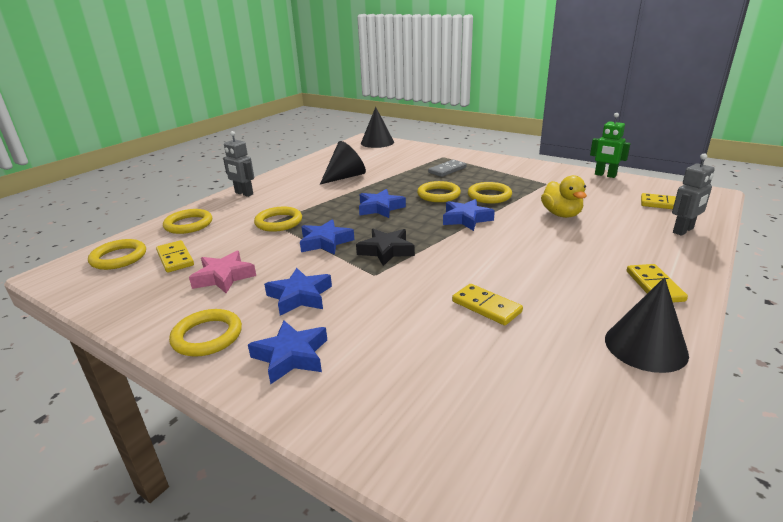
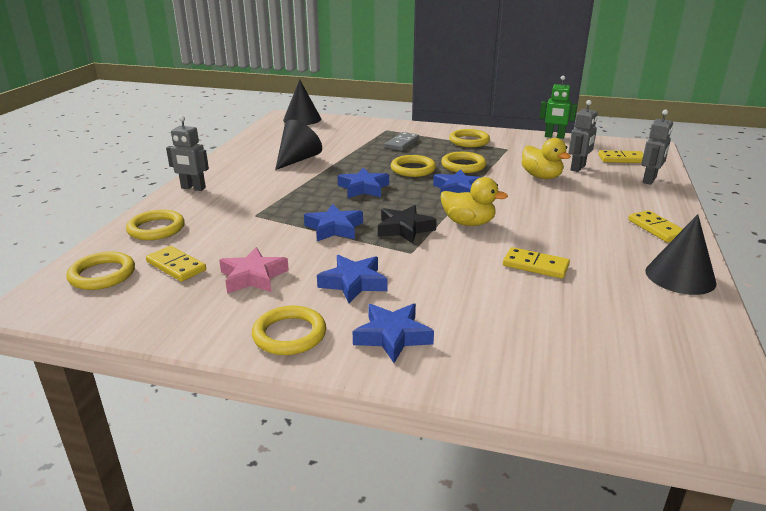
camera: 20 degrees left, 0 degrees up
(279, 222) = (264, 214): yellow ring -> yellow ring (469, 141)
(451, 253) = (468, 223): none -> yellow duck
(608, 209) = (578, 168): none -> grey robot

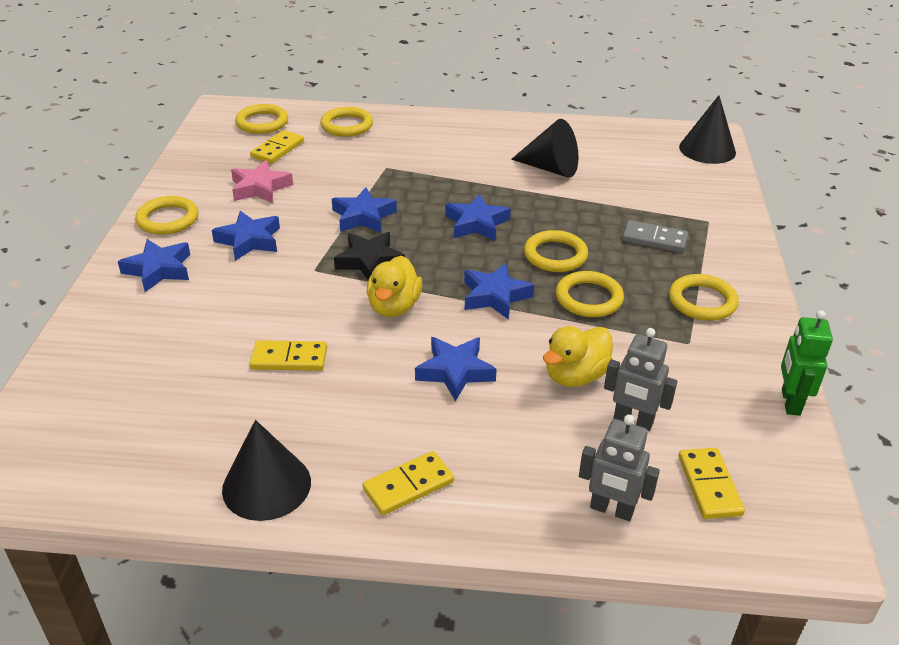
camera: 80 degrees right, 10 degrees up
(193, 188) = (442, 123): grey robot -> none
(535, 265) = (289, 358): yellow domino -> yellow domino turned 75 degrees clockwise
(542, 208) = (455, 371): none -> blue star

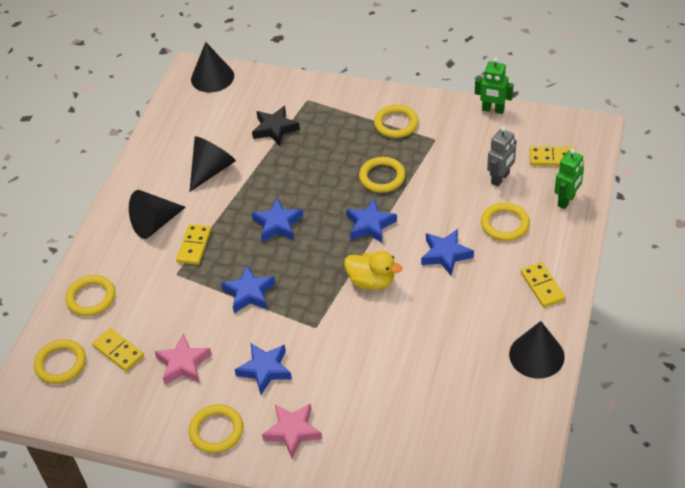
camera: 75 degrees left, 10 degrees up
(159, 270) = (292, 431): blue star -> pink star
(289, 358) = (419, 343): yellow domino -> yellow domino (194, 246)
(369, 261) = (312, 292): black star -> black star (275, 129)
(456, 145) = (155, 223): none -> black cone
(555, 255) = (329, 186): yellow ring -> yellow ring (505, 224)
(575, 376) = (458, 197): yellow duck -> none
(611, 510) = (566, 200): grey robot -> green robot
(654, 239) = (322, 131): grey domino -> none

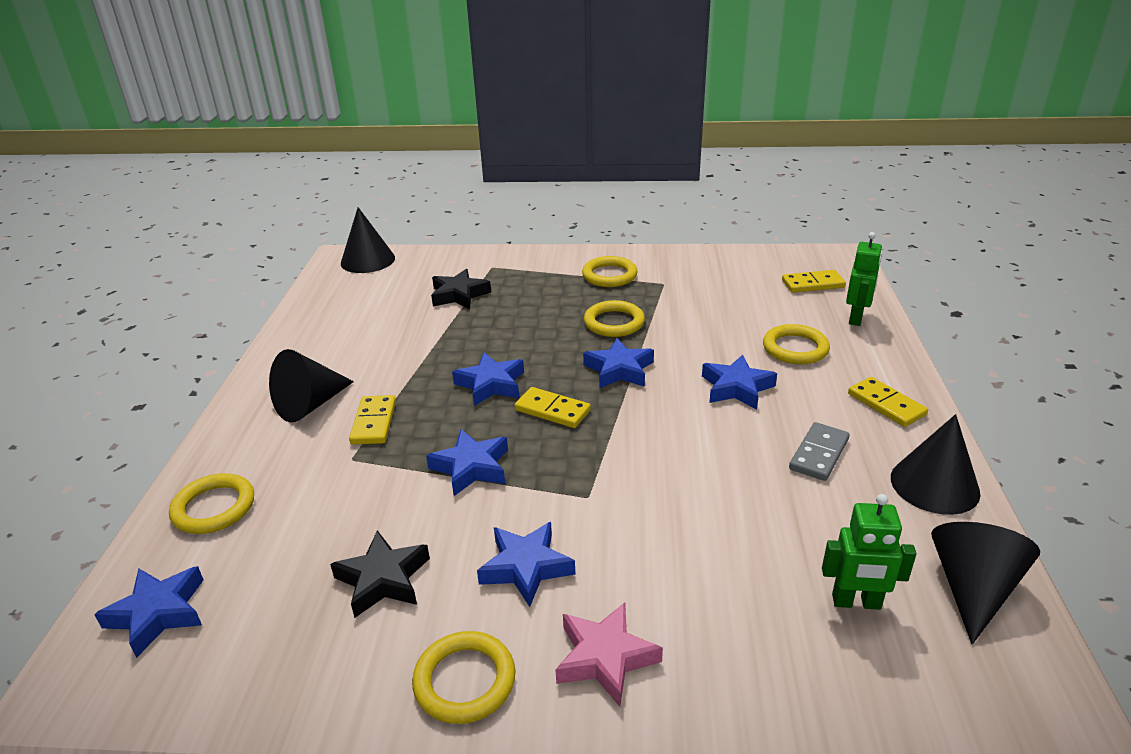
camera: 15 degrees left, 15 degrees down
(60, 364) = (158, 613): yellow ring -> blue star
(118, 351) = (265, 577): yellow domino -> yellow domino (552, 410)
(183, 364) = (383, 579): pink star -> black star
(211, 170) = (383, 341): black cone -> black cone (973, 589)
(371, 281) = (649, 430): yellow duck -> none
(475, 319) = (819, 454): none -> grey domino
(493, 110) = (718, 253): green robot -> green robot (856, 602)
(500, 178) = (762, 308): grey robot -> none

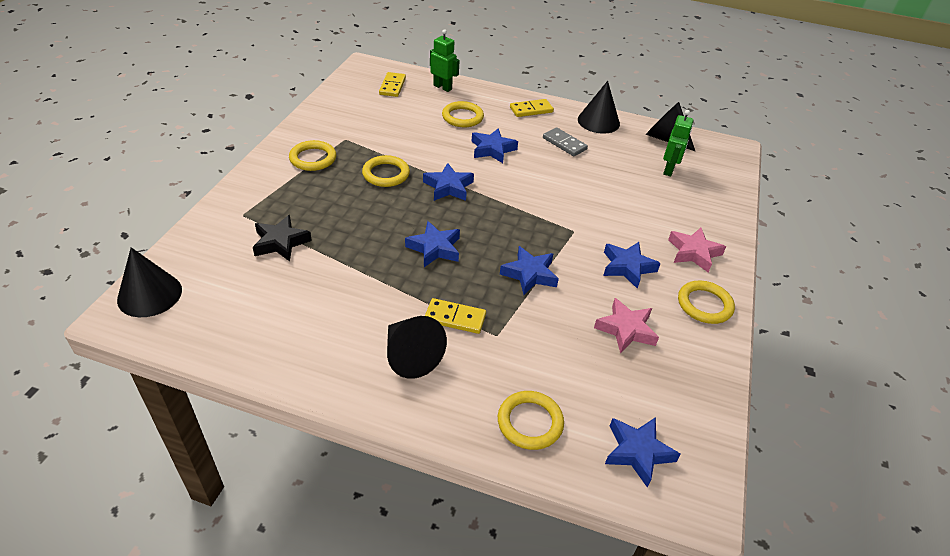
camera: 80 degrees left, 10 degrees up
(383, 579) = (626, 329): black star -> pink star
(552, 410) = (481, 226): yellow domino -> none

